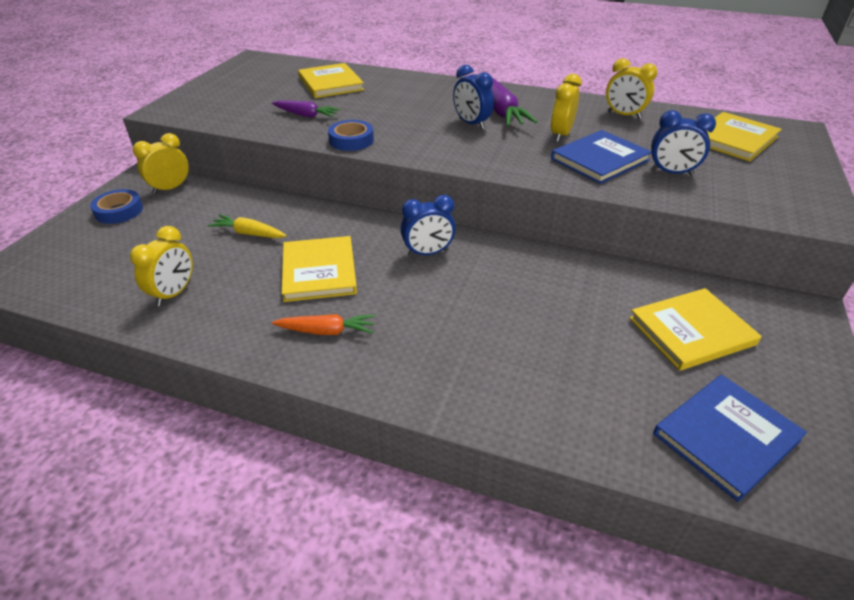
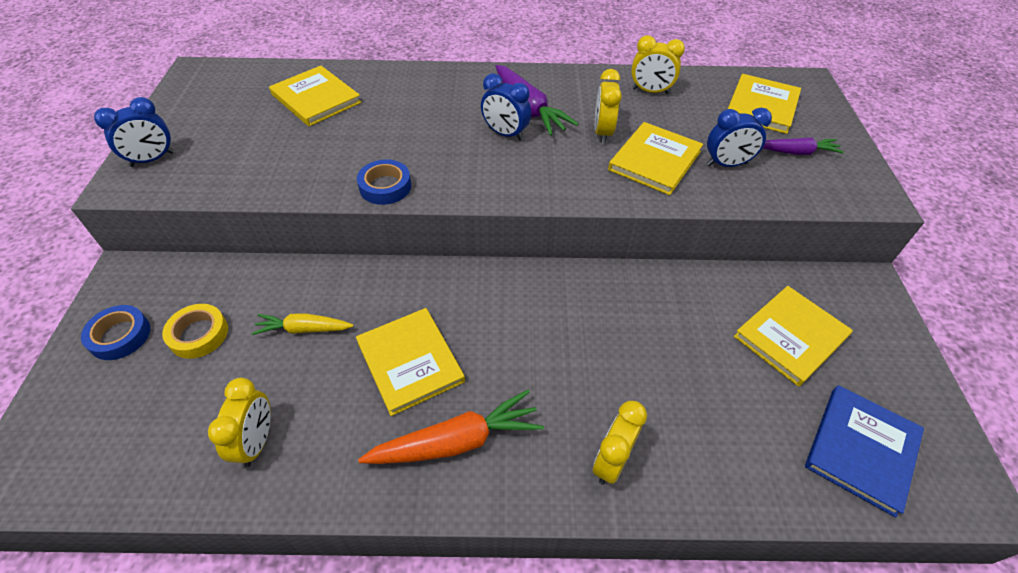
camera: 20 degrees left, 10 degrees up
(170, 188) = (171, 284): yellow clock -> yellow clock (612, 461)
(172, 221) = (199, 334): none -> yellow tape
(306, 115) = (311, 157): purple carrot -> purple carrot (796, 152)
(326, 331) = (456, 442): orange carrot -> orange carrot, size x1.61
(428, 253) = (513, 305): blue clock -> blue clock (152, 159)
(599, 160) = (654, 160): blue book -> yellow book

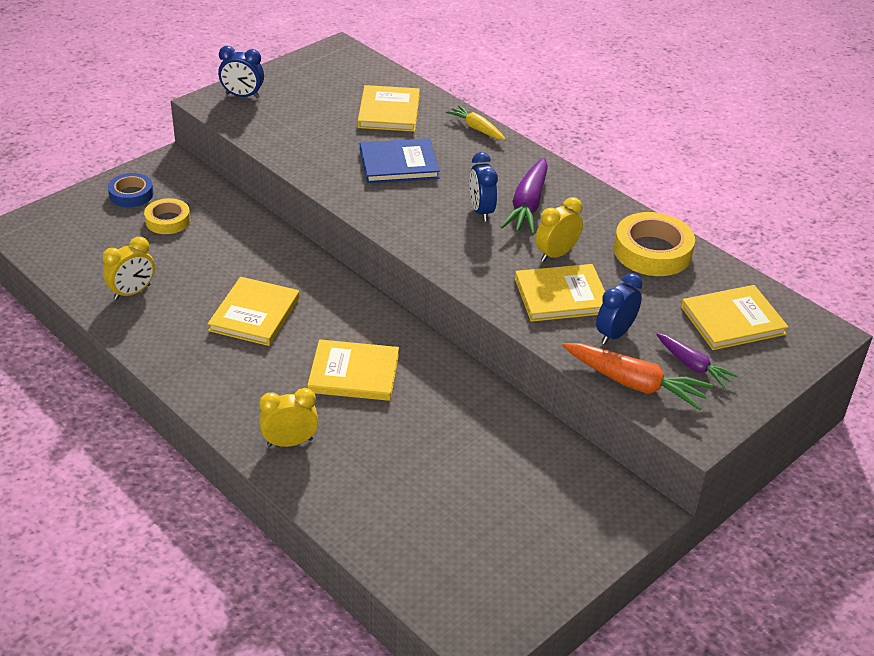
camera: 45 degrees right, 10 degrees down
(304, 329) = (222, 256): yellow carrot -> yellow carrot (477, 129)
(385, 186) = (350, 194): blue tape -> none
(456, 442) = (223, 368): orange carrot -> orange carrot (634, 383)
(650, 91) = (652, 251): yellow clock -> yellow tape
(726, 164) = (614, 334): blue clock -> blue clock turned 90 degrees clockwise
(790, 337) = (514, 484): yellow book -> yellow book (354, 373)
(861, 449) = (448, 563): blue book -> blue book (399, 164)

